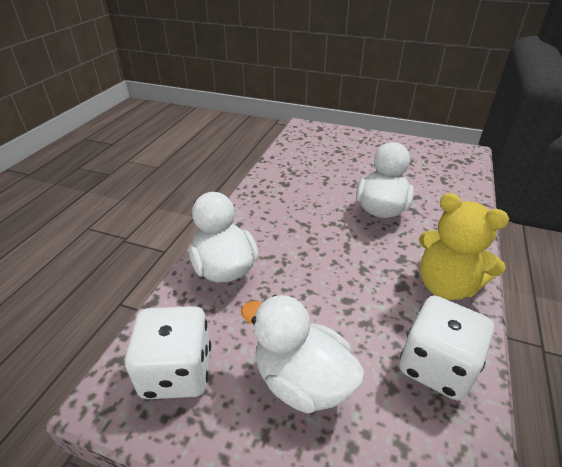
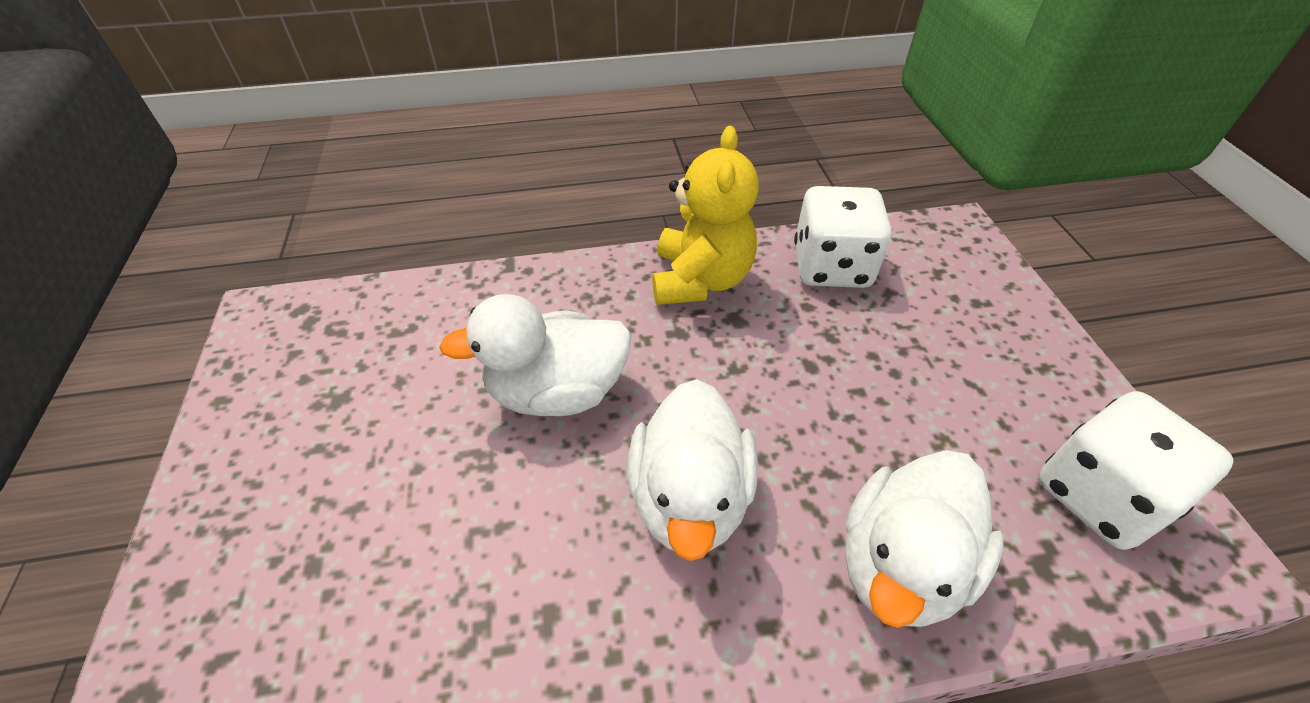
camera: 120 degrees left, 10 degrees up
(302, 381) = (963, 363): white duck -> white duck (690, 498)

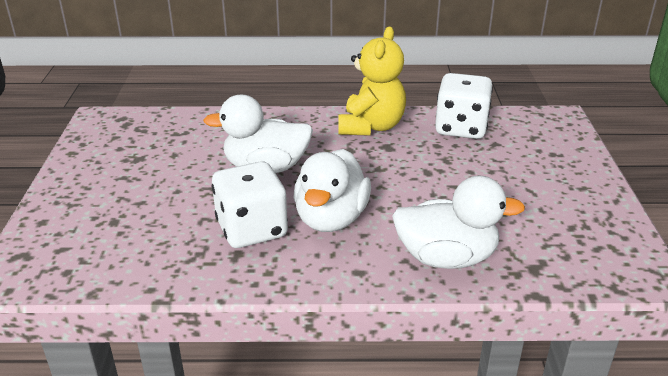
camera: 10 degrees right, 15 degrees down
(900, 564) = (446, 258): white duck -> white duck turned 135 degrees counterclockwise
(1099, 495) = (586, 244): white dice -> white dice (252, 229)

